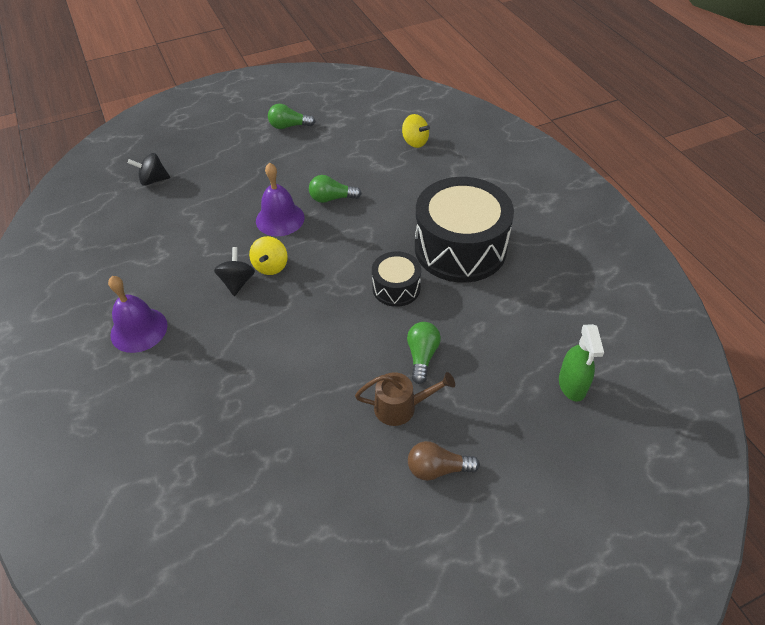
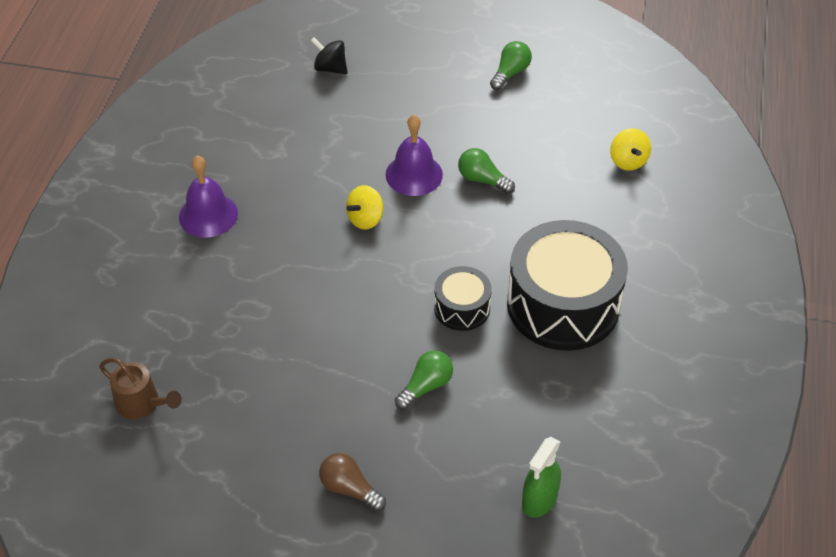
camera: 35 degrees right, 0 degrees up
(237, 282) = (323, 218): black spinning top -> none
(289, 126) = (510, 73): green light bulb -> green light bulb turned 90 degrees clockwise
(401, 407) = (366, 419): brown watering can -> brown watering can (142, 404)

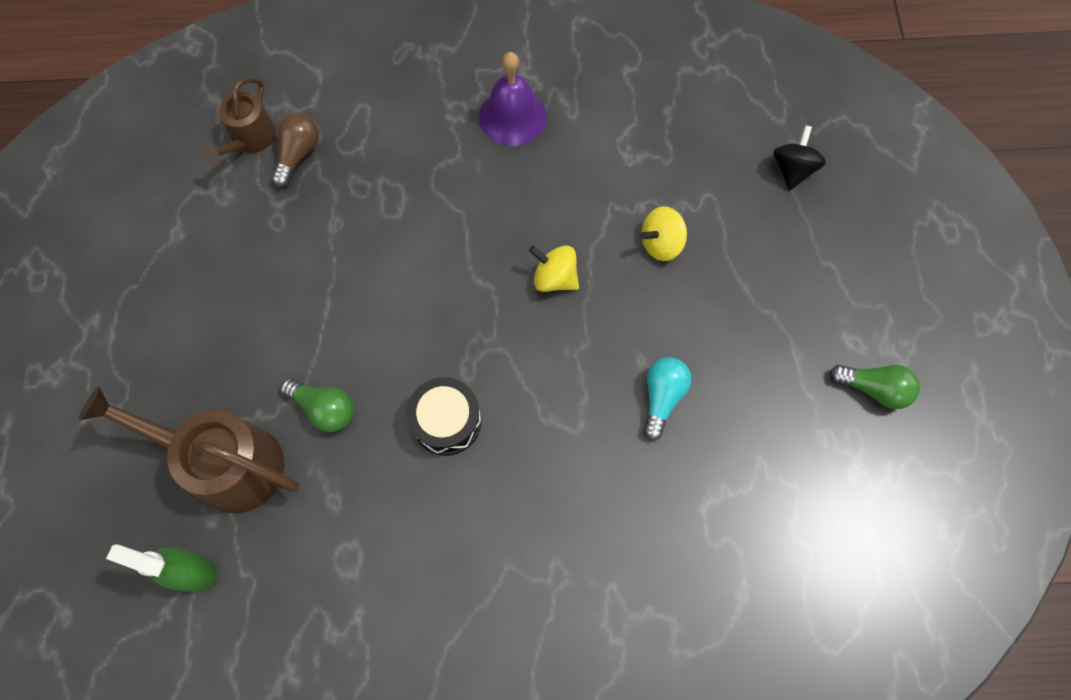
camera: 75 degrees right, 20 degrees up
(349, 489) = (177, 364): brown light bulb -> brown light bulb (298, 154)
(414, 174) = (644, 313): purple bell -> none
(452, 464) = (225, 462): none -> brown watering can
(482, 180) = (662, 397): green light bulb -> turquoise light bulb
(563, 305) = (481, 543): black drum -> none
(628, 161) = (761, 584): yellow spinning top -> yellow spinning top (661, 243)

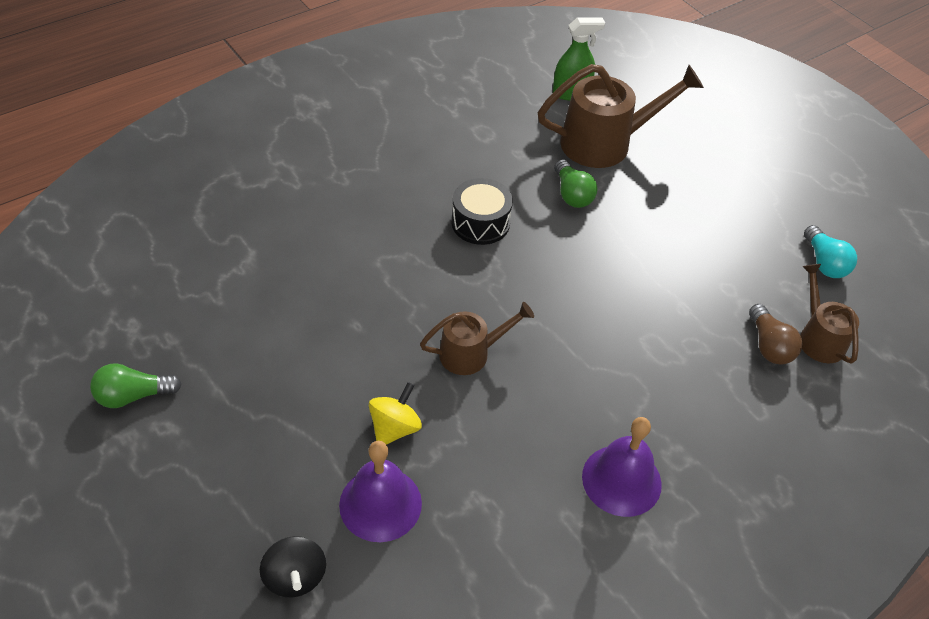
camera: 145 degrees right, 20 degrees down
(324, 408) = (572, 194): green light bulb -> green light bulb turned 105 degrees counterclockwise
(554, 278) = (471, 353): yellow spinning top -> brown watering can
(662, 397) = (323, 307): turquoise light bulb -> turquoise light bulb (824, 262)
(705, 189) = (380, 504): none -> purple bell

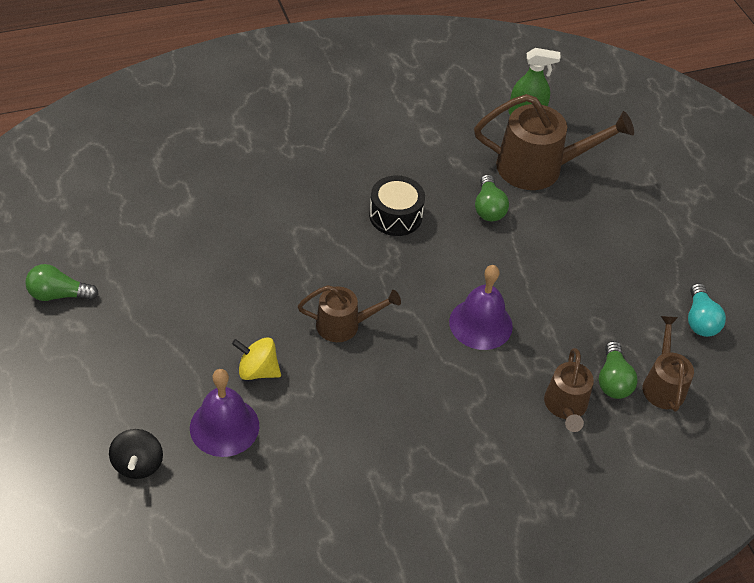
camera: 15 degrees right, 0 degrees up
(395, 428) = (257, 370): yellow spinning top -> yellow spinning top turned 120 degrees counterclockwise
(621, 480) = (431, 459): purple bell -> purple bell (480, 324)
(735, 386) = (565, 407): none -> brown watering can
(769, 345) = (613, 380): brown light bulb -> green light bulb

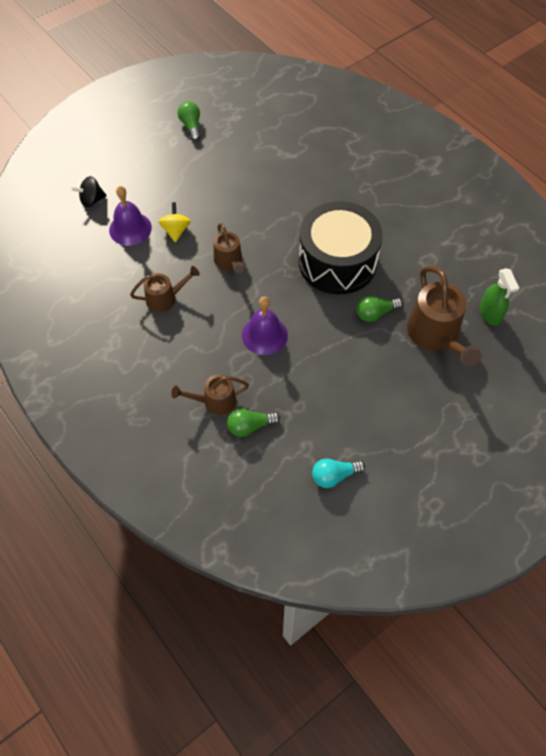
camera: 75 degrees right, 10 degrees up
(395, 216) = (337, 262): black drum -> black drum, size x2.01
(663, 384) = (260, 460): brown watering can -> brown watering can (166, 298)

